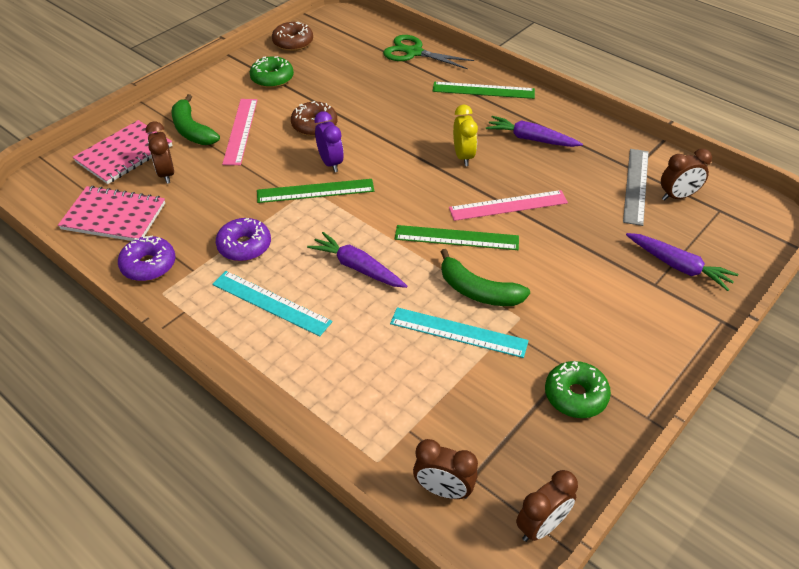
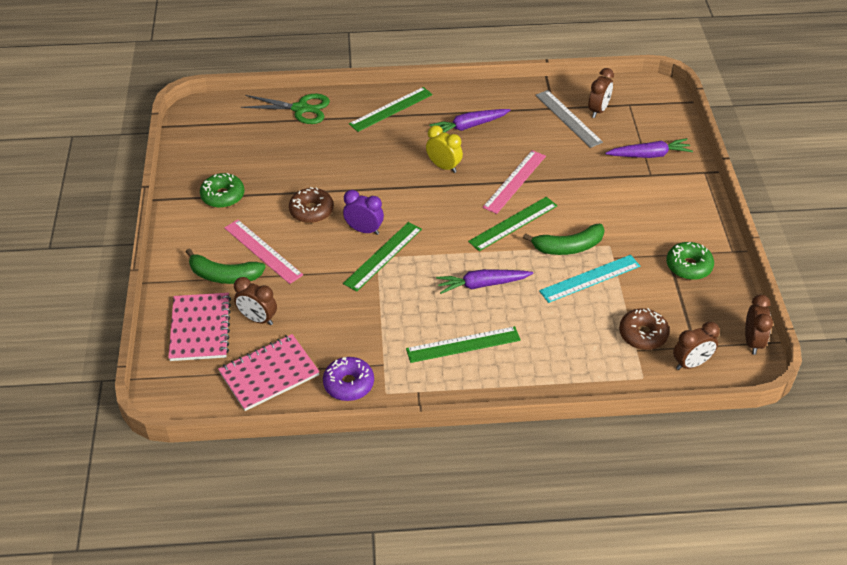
camera: 45 degrees left, 0 degrees up
(244, 246) = (392, 324): purple donut -> none
(271, 302) = (463, 344): turquoise ruler -> green ruler
(293, 43) = (193, 157): brown donut -> brown donut (643, 334)
(414, 52) = (300, 109): green scissors -> green scissors turned 150 degrees counterclockwise

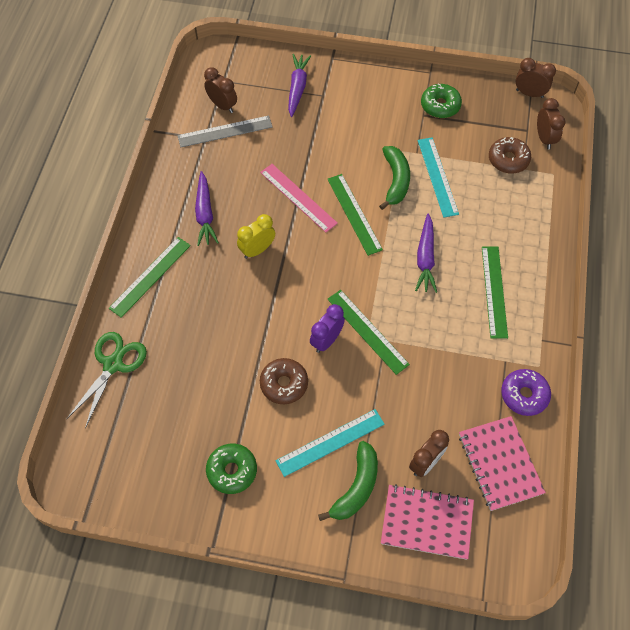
camera: 75 degrees left, 15 degrees up
(263, 251) = (330, 442): pink ruler -> turquoise ruler
(391, 109) = (150, 276): green ruler -> green ruler turned 60 degrees clockwise

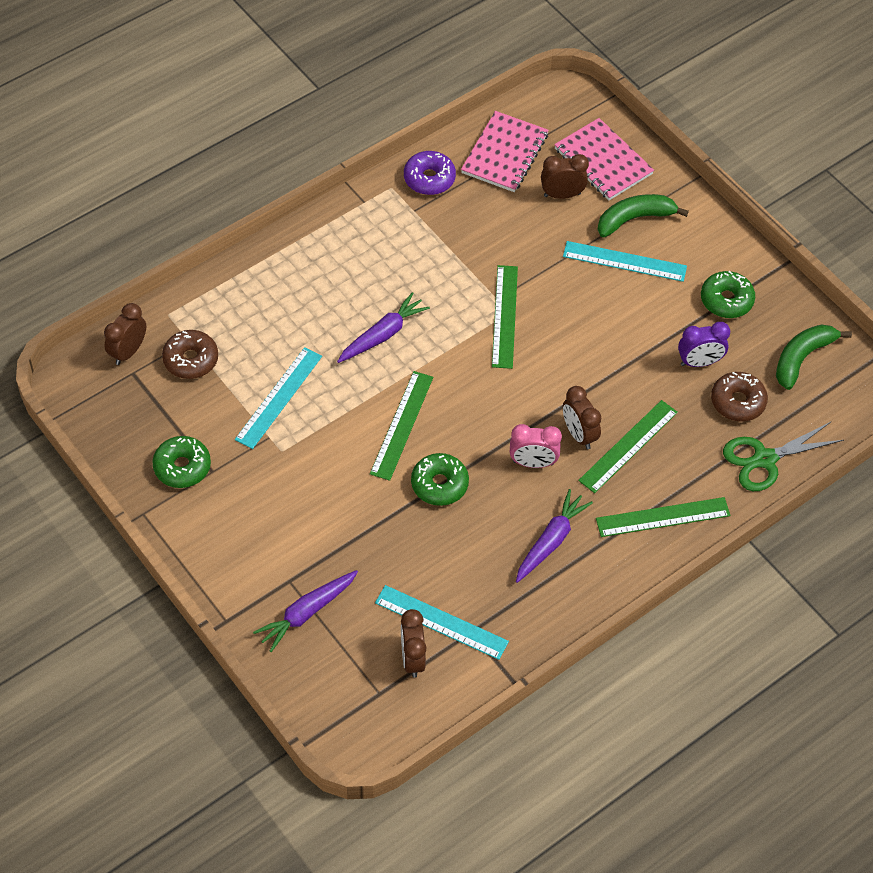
camera: 140 degrees left, 5 degrees down
(225, 131) = (441, 622): grey ruler -> turquoise ruler
(257, 250) = (533, 463): yellow clock -> pink clock
(284, 384) = (621, 330): brown donut -> brown donut (737, 402)
(298, 197) = (439, 484): pink ruler -> green donut
(326, 340) = (549, 336): purple clock -> purple clock (699, 362)
(395, 181) = (324, 425): green banana -> green banana (802, 358)
(494, 291) = (356, 264): green ruler -> green ruler (628, 446)
(529, 93) = (77, 406): brown clock -> brown clock (579, 434)

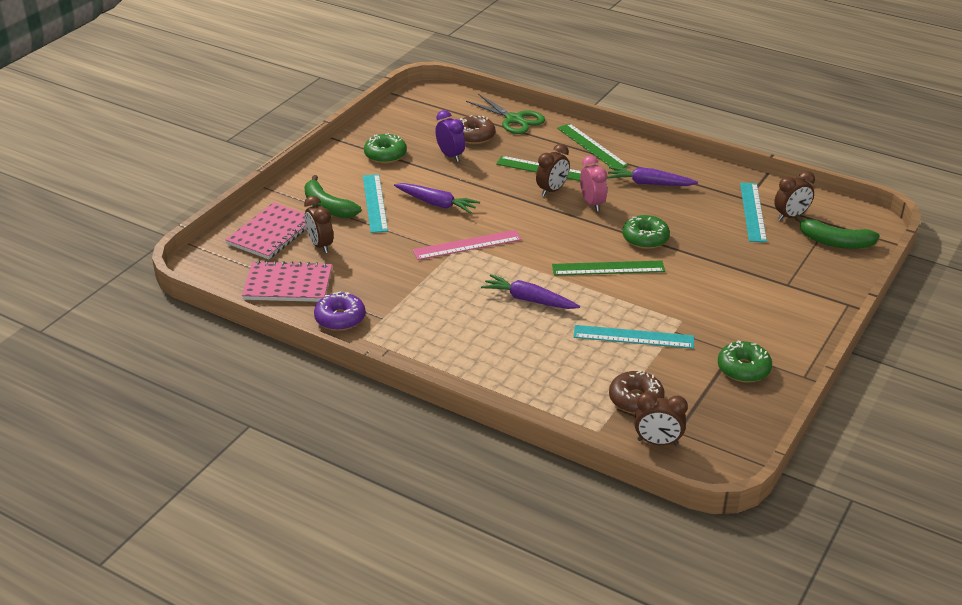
camera: 110 degrees left, 20 degrees down
(306, 613) = (804, 269): purple carrot -> purple carrot (437, 204)
(504, 316) = (467, 245): green ruler -> pink ruler
(802, 358) = (418, 119): green banana -> green banana (835, 242)

